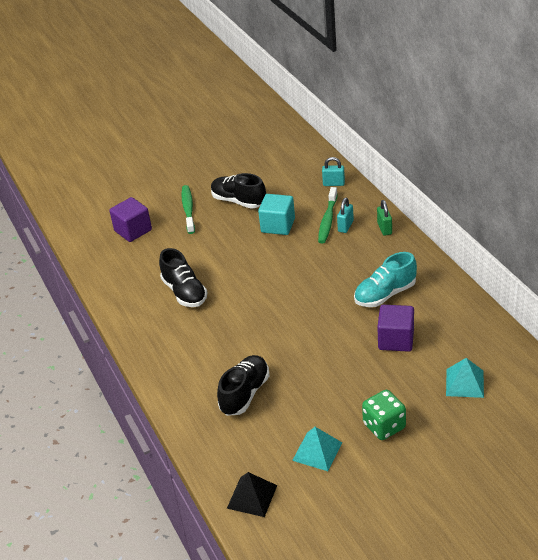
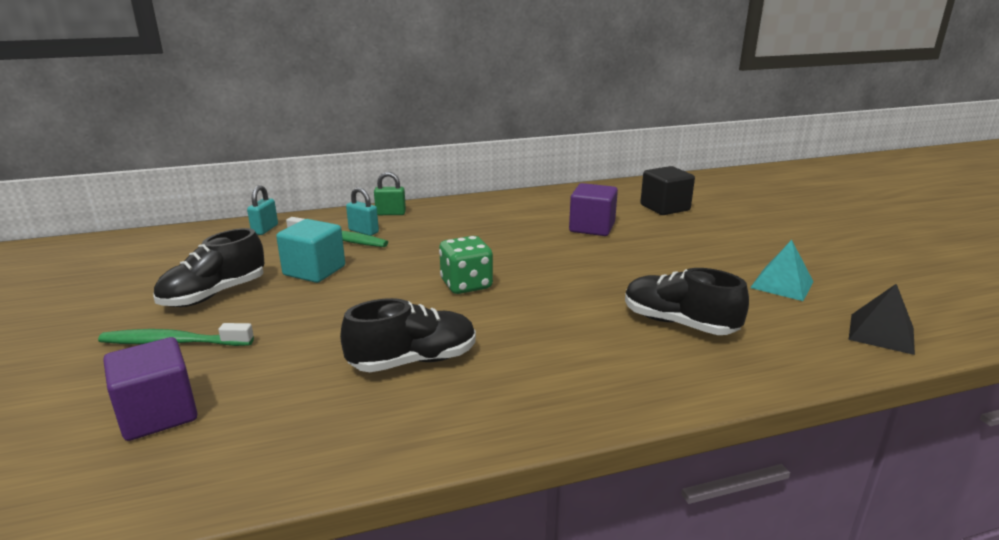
camera: 85 degrees left, 15 degrees down
(384, 426) = (732, 246): green dice -> green dice (466, 285)
(385, 294) = (511, 225): turquoise shoe -> none
(464, 383) = (665, 207): turquoise pyramid -> black cube

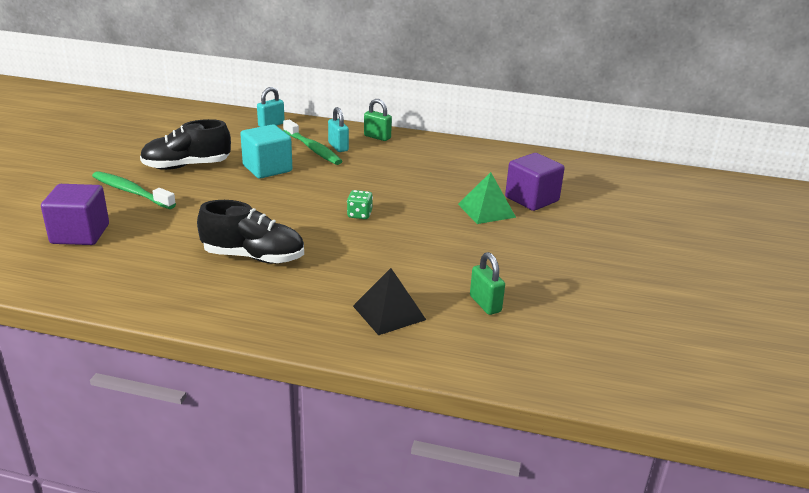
camera: 30 degrees right, 5 degrees up
(466, 285) = (359, 215): green dice -> green dice, size x0.57
(570, 247) = (486, 210): none -> green pyramid
(665, 207) = (634, 201): black cube -> none
(678, 323) = (485, 304): black shoe -> green padlock
(782, 284) = (636, 308): turquoise pyramid -> none
(881, 333) = (664, 382): black pyramid -> black pyramid (389, 312)

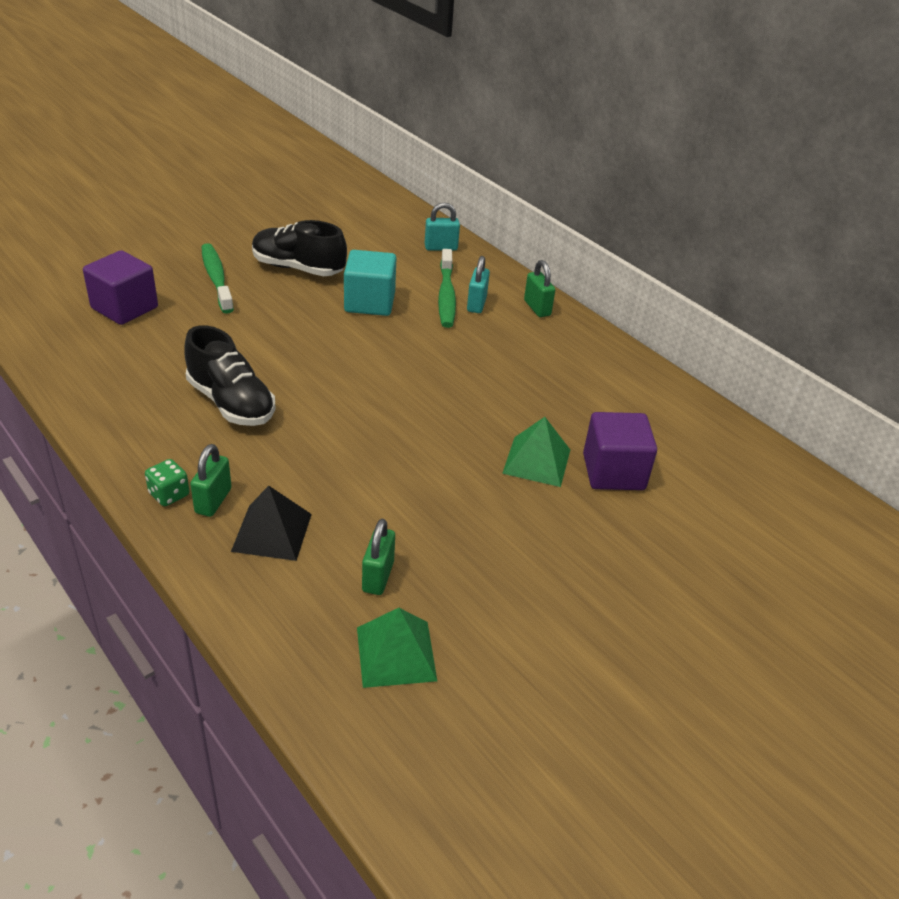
camera: 35 degrees right, 10 degrees up
(325, 314) = (213, 501): none -> green padlock
(359, 215) = (390, 401): green dice -> green dice (169, 494)
(550, 335) = (396, 653): none -> green pyramid

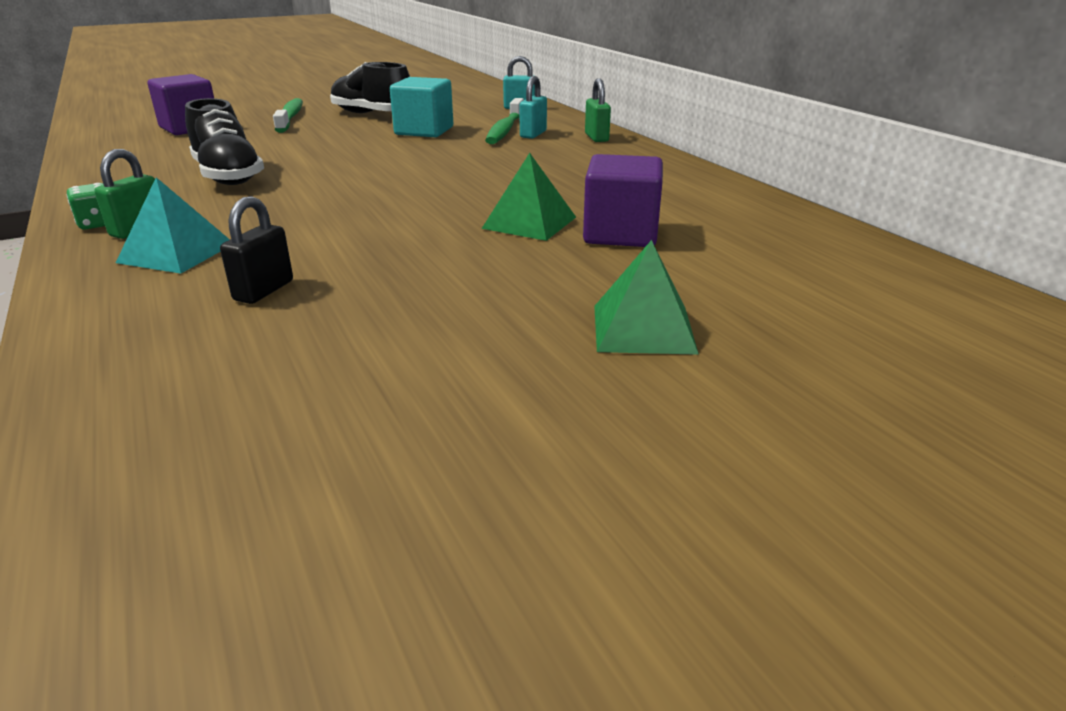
camera: 15 degrees right, 10 degrees down
(272, 532) = (177, 253): black pyramid -> turquoise pyramid
(378, 576) = (264, 291): green padlock -> black padlock
(396, 653) = (223, 353): green pyramid -> green pyramid (643, 328)

